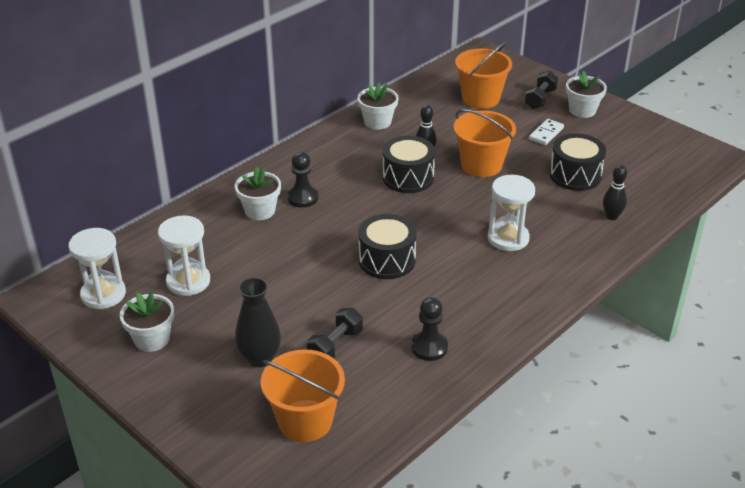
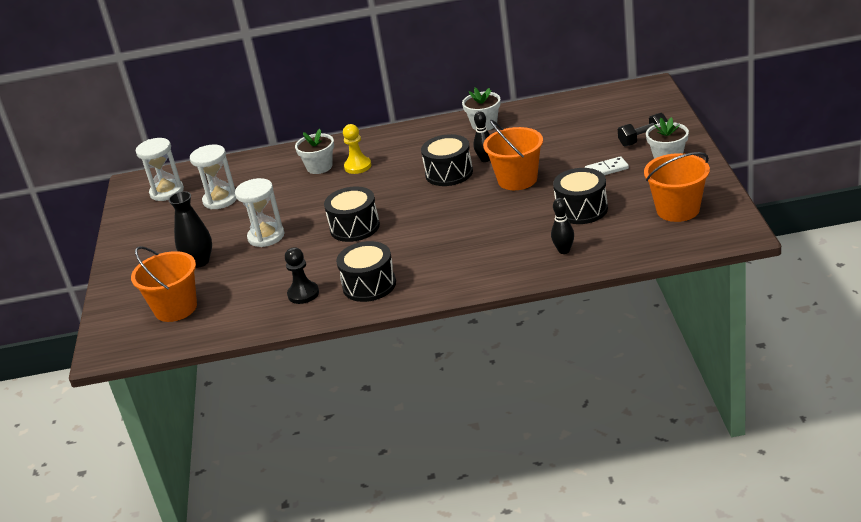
camera: 45 degrees right, 5 degrees down
(152, 339) = (158, 228): white flower pot -> none
(302, 198) = (358, 166): black pawn -> yellow pawn
(335, 345) = (250, 271): black dumbbell -> none
(480, 98) = (592, 126): orange bucket -> orange bucket (678, 210)
(483, 312) = (369, 285): none -> black drum
(508, 238) = (459, 240): white hourglass -> white hourglass (266, 236)

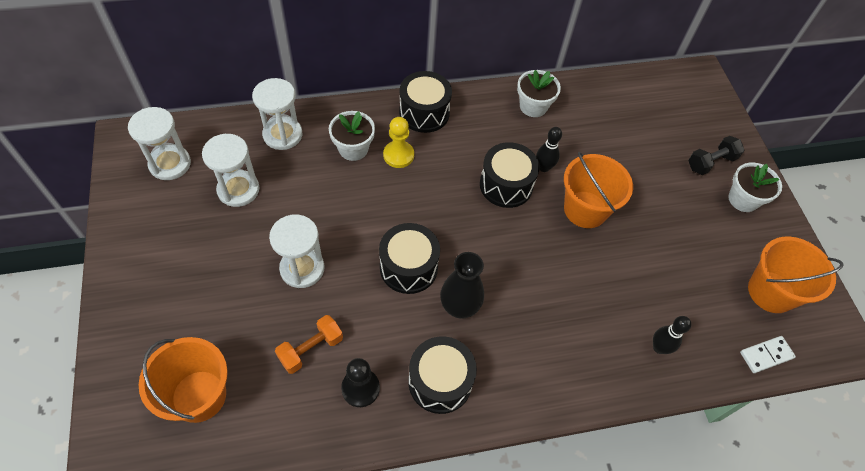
camera: 15 degrees left, 25 degrees up
(199, 261) = (222, 305): black vase -> black vase (459, 307)
(261, 166) = (282, 135): none -> white hourglass
(266, 277) = (311, 349): none -> orange dumbbell
(581, 209) = (666, 275): black drum -> black drum (424, 113)
(606, 169) = (681, 208): white domino -> white domino (766, 355)

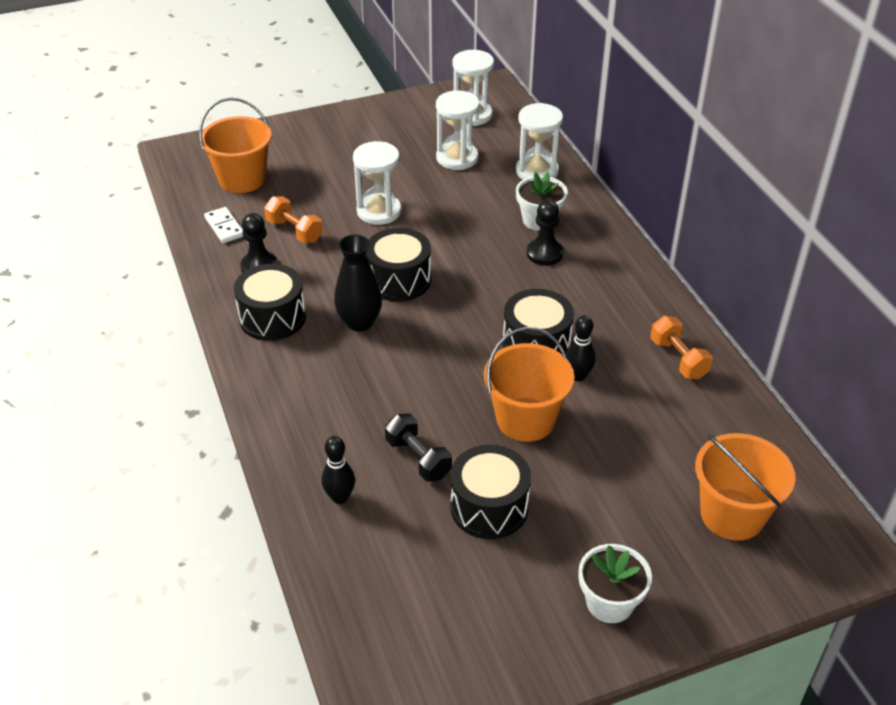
camera: 85 degrees right, 15 degrees down
(398, 155) = (544, 253): yellow pawn -> black pawn
(424, 113) = (618, 265): black drum -> black drum (489, 507)
(533, 106) = (678, 359): white flower pot -> orange dumbbell
(711, 162) = (667, 562): black dumbbell -> black dumbbell (418, 458)
(766, 355) = (348, 615): white domino -> white domino (224, 227)
(771, 292) = (451, 629): orange bucket -> orange bucket (732, 514)

